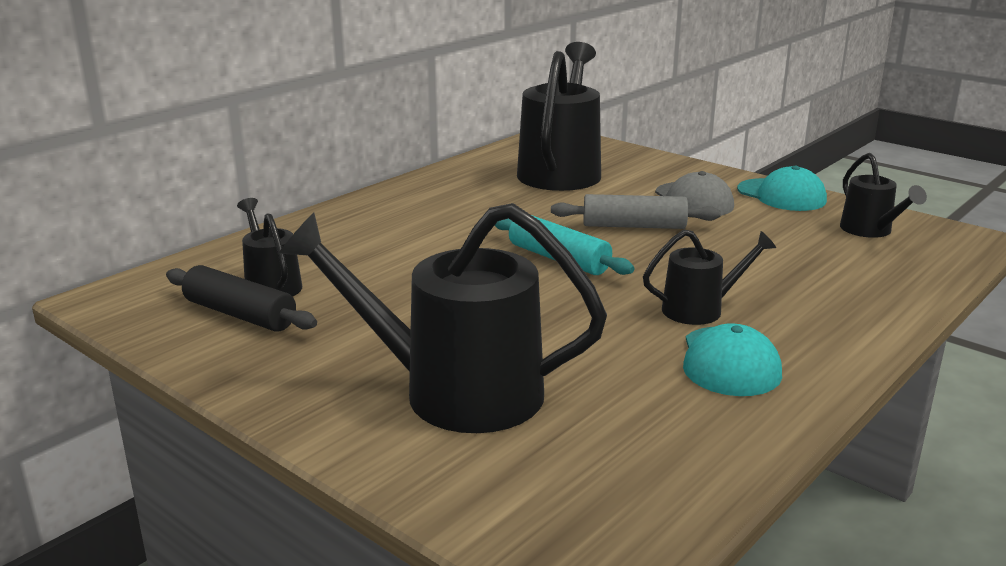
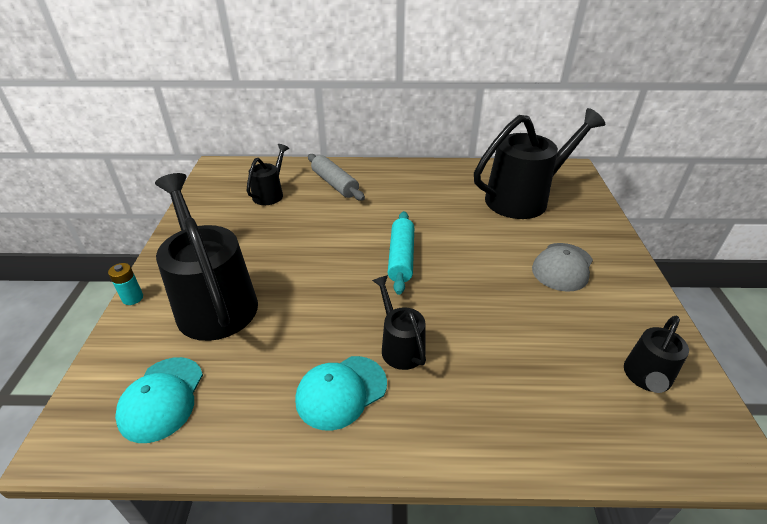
camera: 50 degrees right, 15 degrees up
(240, 314) = (234, 203): black rolling pin -> none
(341, 454) = (133, 298): none -> turquoise battery
(634, 226) = (485, 262): grey rolling pin -> grey rolling pin (335, 184)
(700, 309) = (400, 346): black watering can -> black watering can turned 150 degrees counterclockwise
(781, 195) = (638, 302): turquoise cap -> turquoise cap (162, 399)

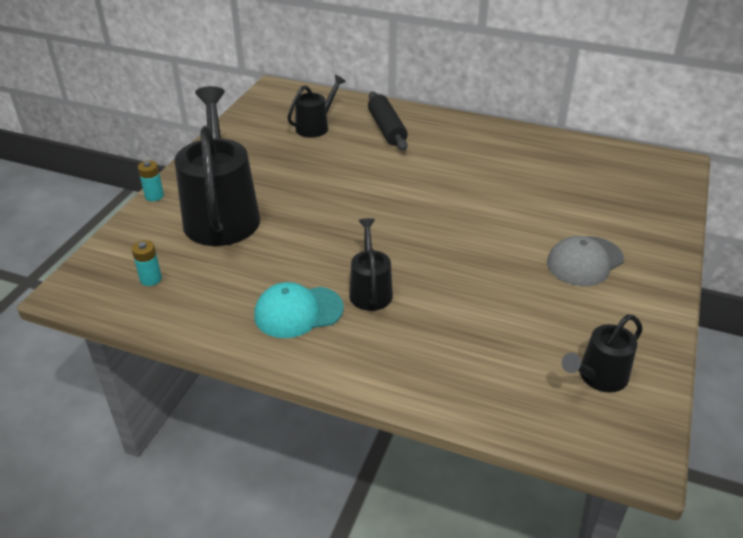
camera: 20 degrees right, 0 degrees up
(162, 399) = (151, 279): turquoise cap -> turquoise battery
(335, 184) = (387, 129): grey rolling pin -> black rolling pin
(401, 258) = (415, 215): turquoise rolling pin -> none
(524, 198) = (591, 184): black watering can -> none

